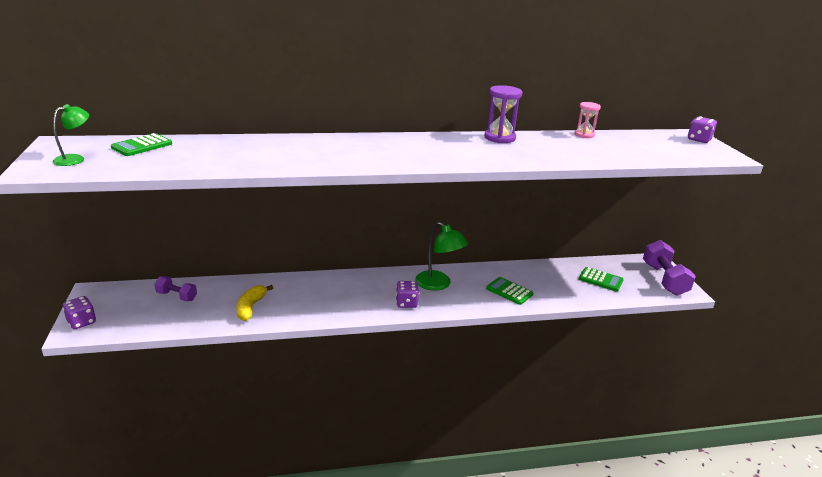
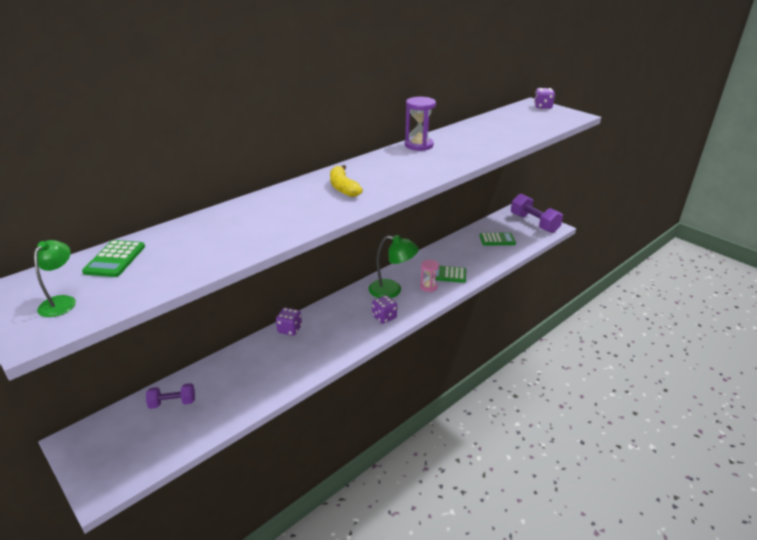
camera: 30 degrees left, 5 degrees up
(81, 322) = (97, 477): purple dice -> purple dice (289, 329)
(250, 307) = (258, 380): yellow banana -> yellow banana (343, 188)
(584, 135) = (470, 124): pink hourglass -> pink hourglass (428, 287)

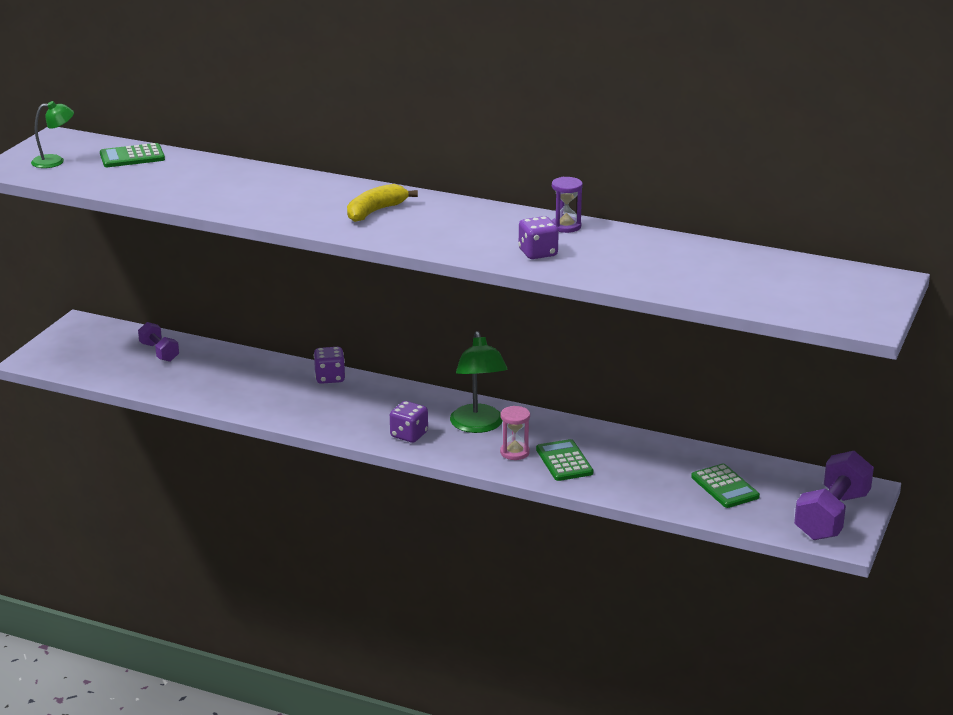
camera: 65 degrees right, 5 degrees down
(419, 145) = (566, 226): purple hourglass -> purple hourglass, size x0.66
(543, 107) = (880, 290): purple dice -> purple dice (538, 253)

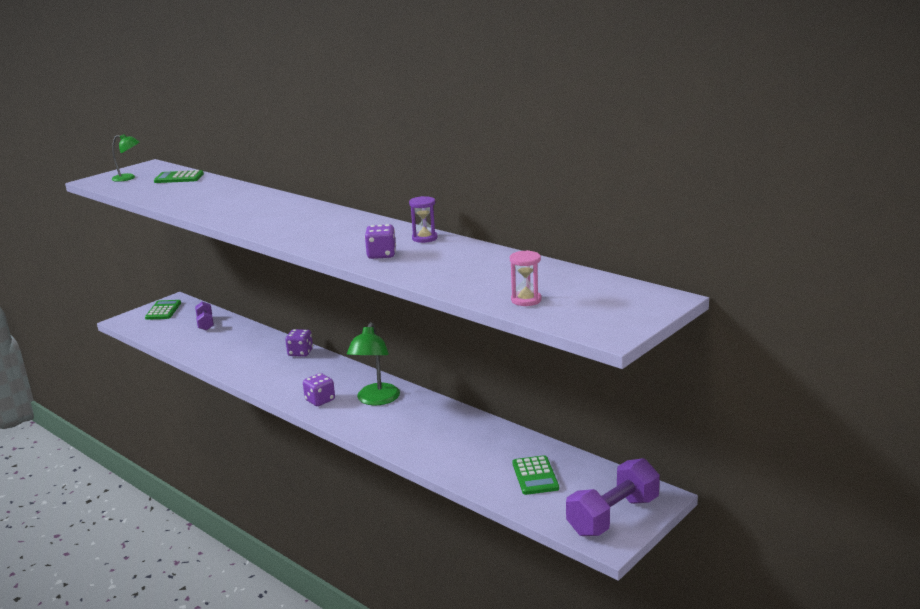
camera: 20 degrees right, 5 degrees down
(375, 211) = (295, 219): yellow banana -> none
(514, 452) = (387, 424): pink hourglass -> pink hourglass (526, 300)
(564, 461) = (419, 436): green calculator -> green calculator (163, 310)

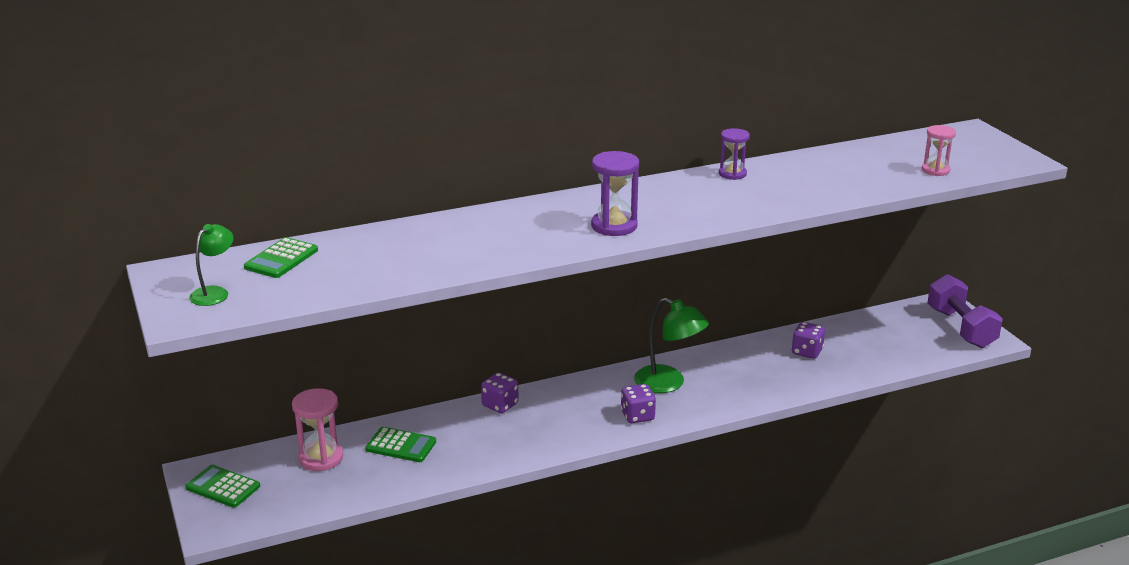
camera: 65 degrees left, 5 degrees up
(205, 323) = (321, 458): purple dumbbell -> pink hourglass
(288, 228) = (614, 226): none -> purple hourglass
(381, 255) = (760, 199): purple dice -> purple dice (807, 352)
(535, 476) = (879, 342): green calculator -> green calculator (401, 446)

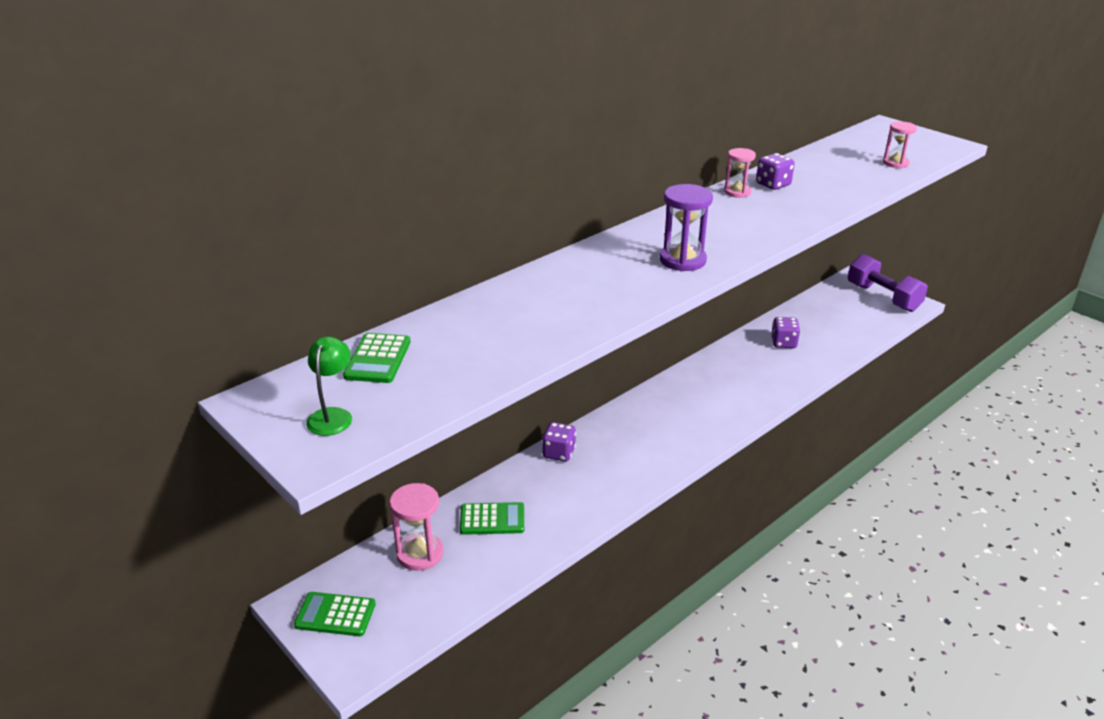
camera: 20 degrees left, 5 degrees up
(637, 416) = (688, 435): purple dice -> purple dice (773, 184)
(668, 383) = (693, 397): green lamp -> none
(732, 174) = (737, 192): purple hourglass -> pink hourglass

